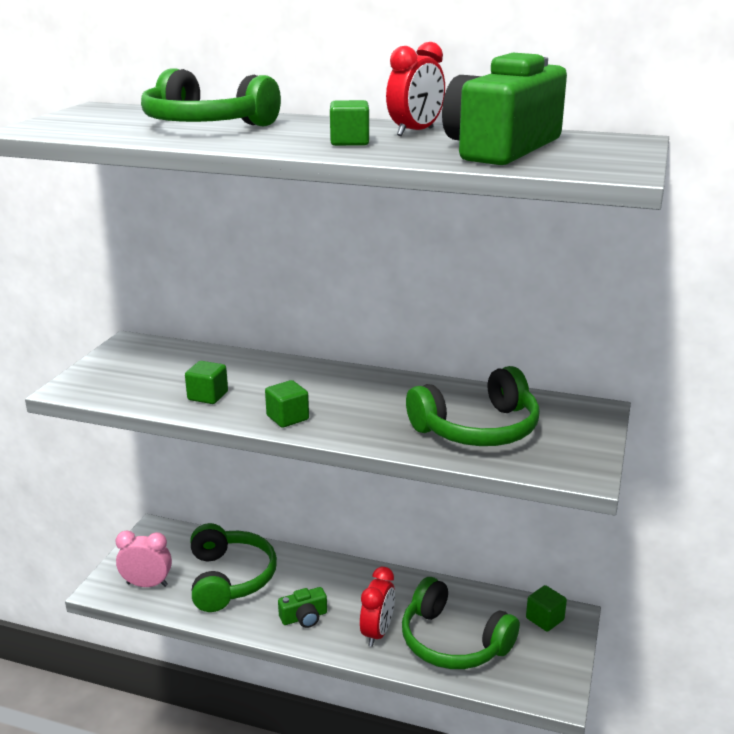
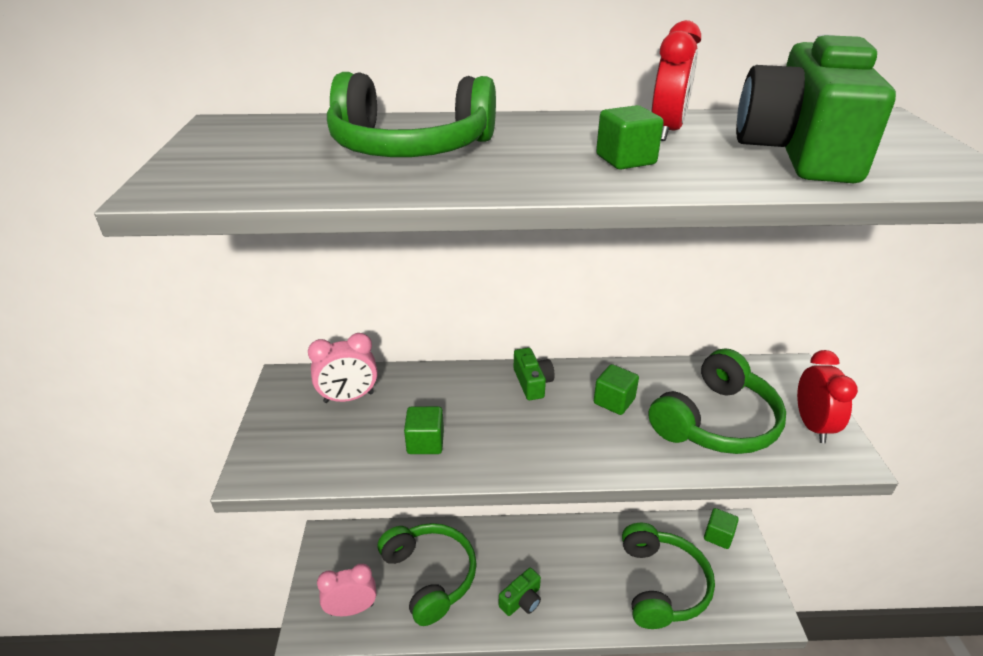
camera: 20 degrees left, 10 degrees up
(169, 360) = (349, 398): none -> pink clock
(287, 418) = (530, 454): green cube -> green cube (614, 401)
(331, 376) = (532, 382): none -> green camera
(377, 632) = (594, 596): red clock -> red clock (812, 425)
(453, 641) = (661, 585): green headphones -> green headphones turned 105 degrees counterclockwise

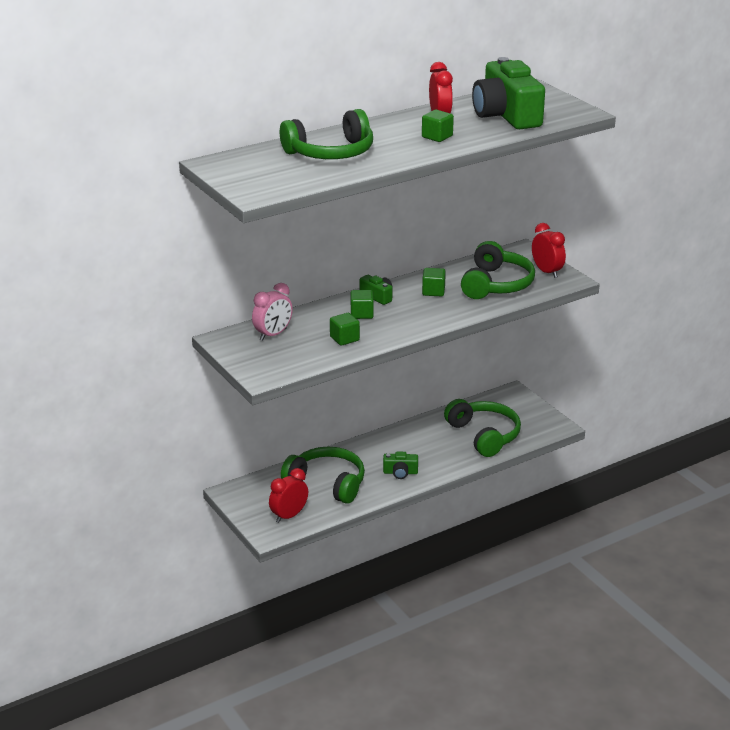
camera: 30 degrees left, 5 degrees down
(352, 609) = (289, 516): pink clock -> red clock
(522, 600) = (400, 472): green camera -> green camera turned 75 degrees clockwise
(718, 536) = (505, 400): green cube -> green cube (362, 314)

